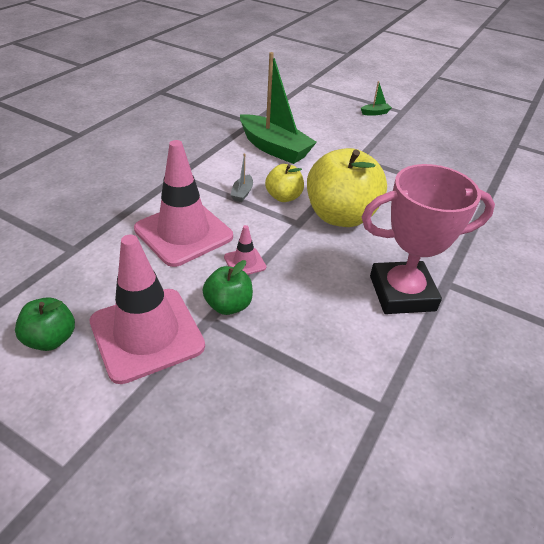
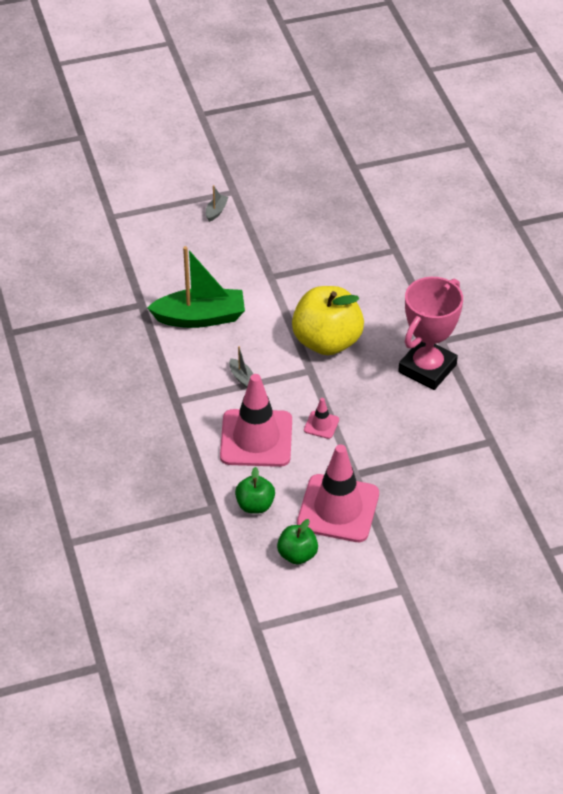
camera: 45 degrees left, 5 degrees up
(228, 305) = (352, 457): green apple -> green apple (255, 505)
(283, 197) = (272, 357): yellow apple -> none
(375, 113) = (216, 211): green boat -> grey boat

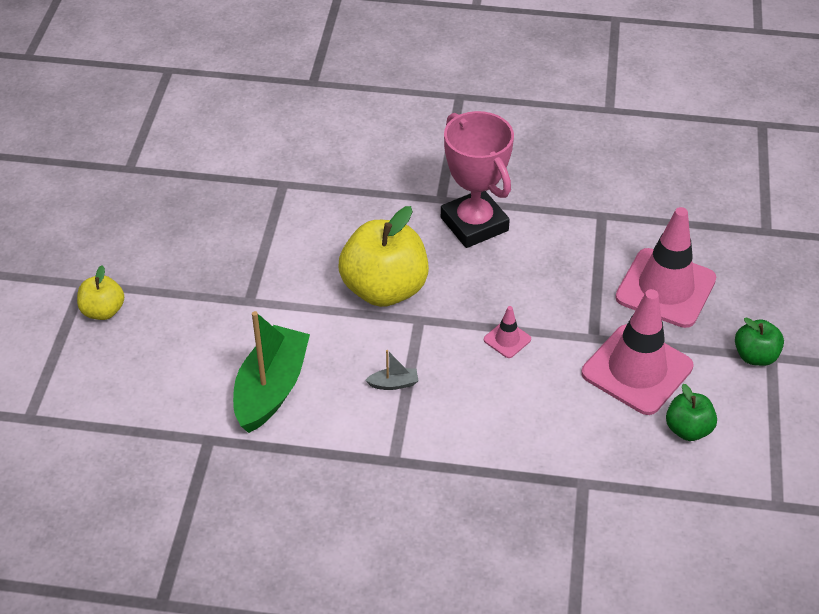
camera: 65 degrees left, 0 degrees up
(216, 211) = (103, 311): grey boat -> yellow apple
(255, 505) = (598, 442): green apple -> green apple (755, 356)
(256, 438) = (496, 404): pink traffic cone -> pink traffic cone (665, 288)

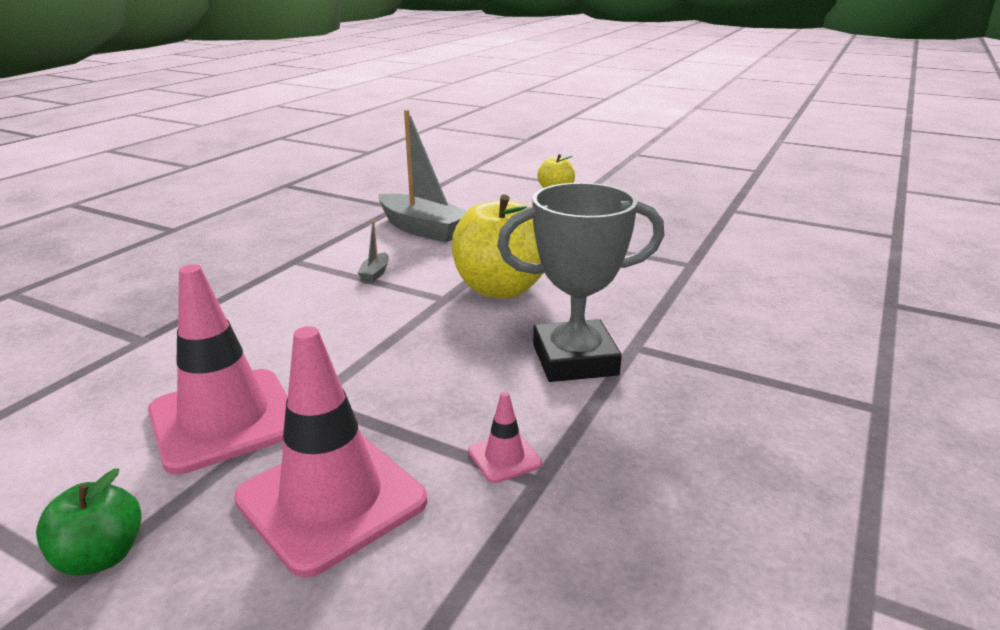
camera: 110 degrees right, 20 degrees down
(271, 389) = (423, 229): green boat -> grey boat
(474, 224) = (574, 360): pink trophy -> grey trophy
(507, 339) = (368, 340): pink traffic cone -> pink traffic cone (504, 457)
(688, 429) = (92, 432): green apple -> none

